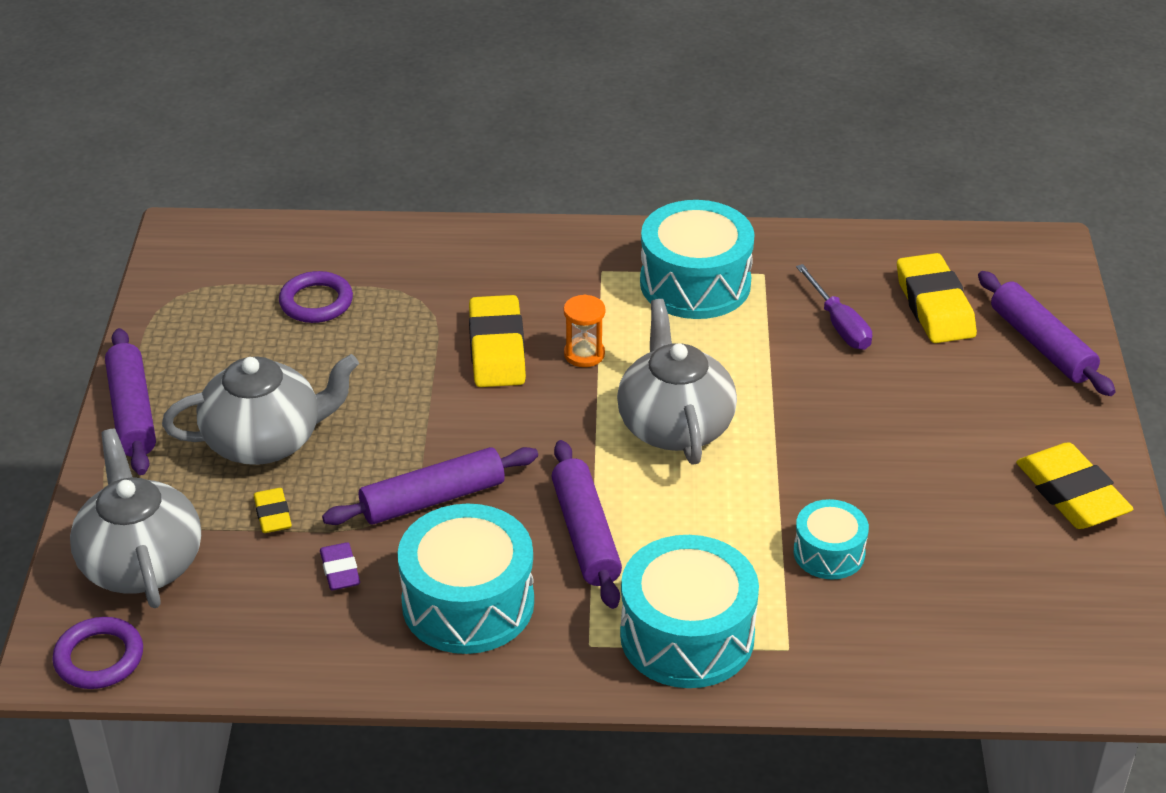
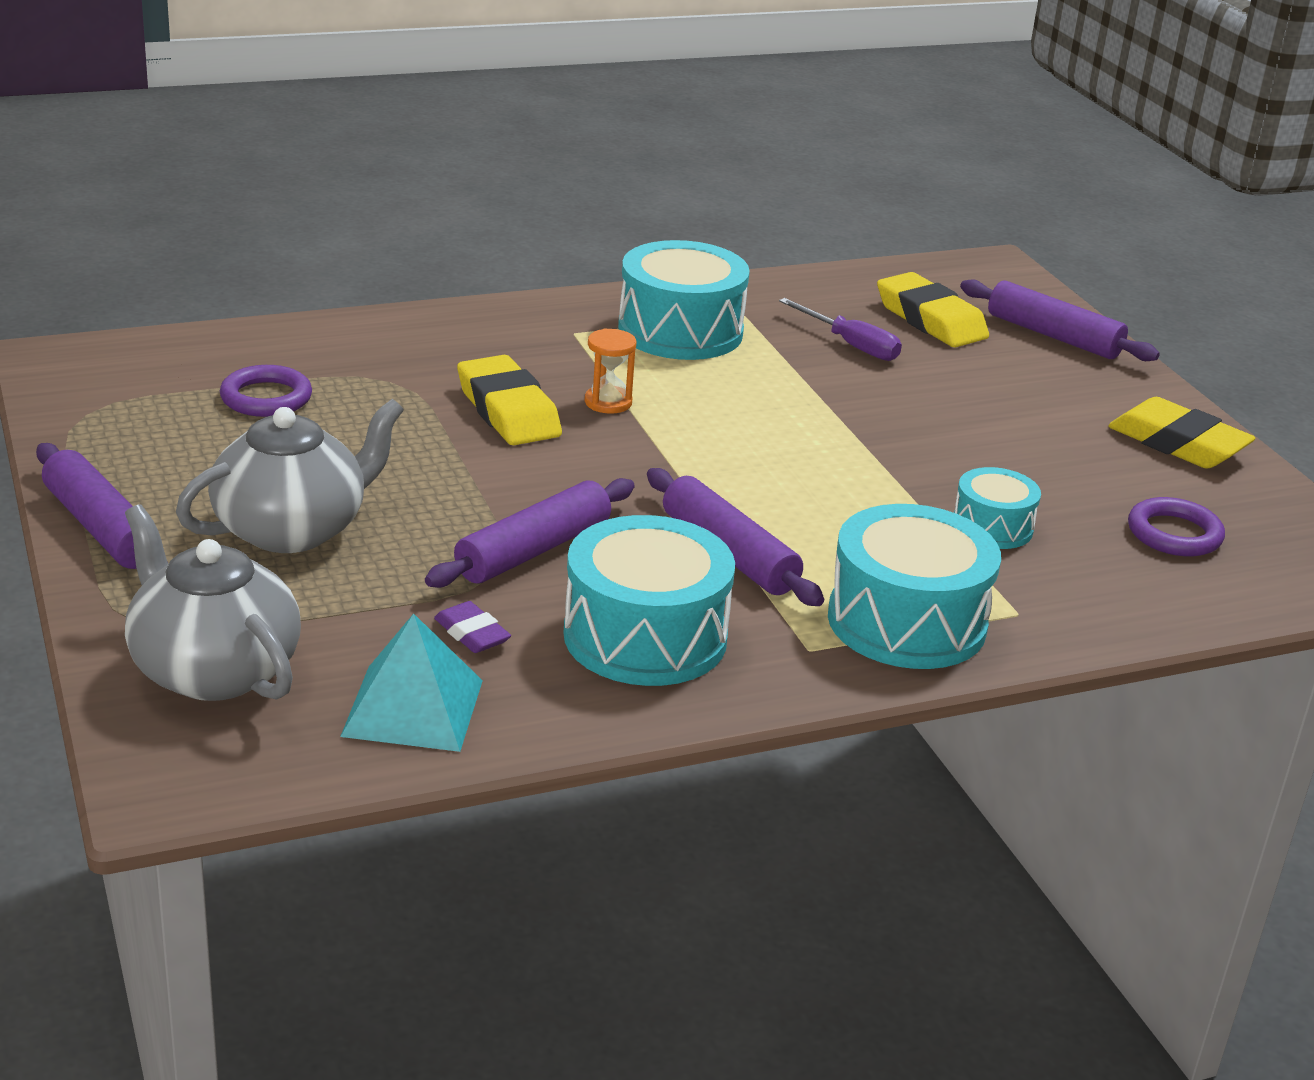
camera: 25 degrees left, 10 degrees down
(99, 658) = (221, 775): purple ring -> purple ring (1174, 534)
(259, 630) = (413, 708): none -> turquoise pyramid
(273, 515) = (351, 596): yellow eraser -> none
(674, 425) = (750, 447): grey teapot -> none

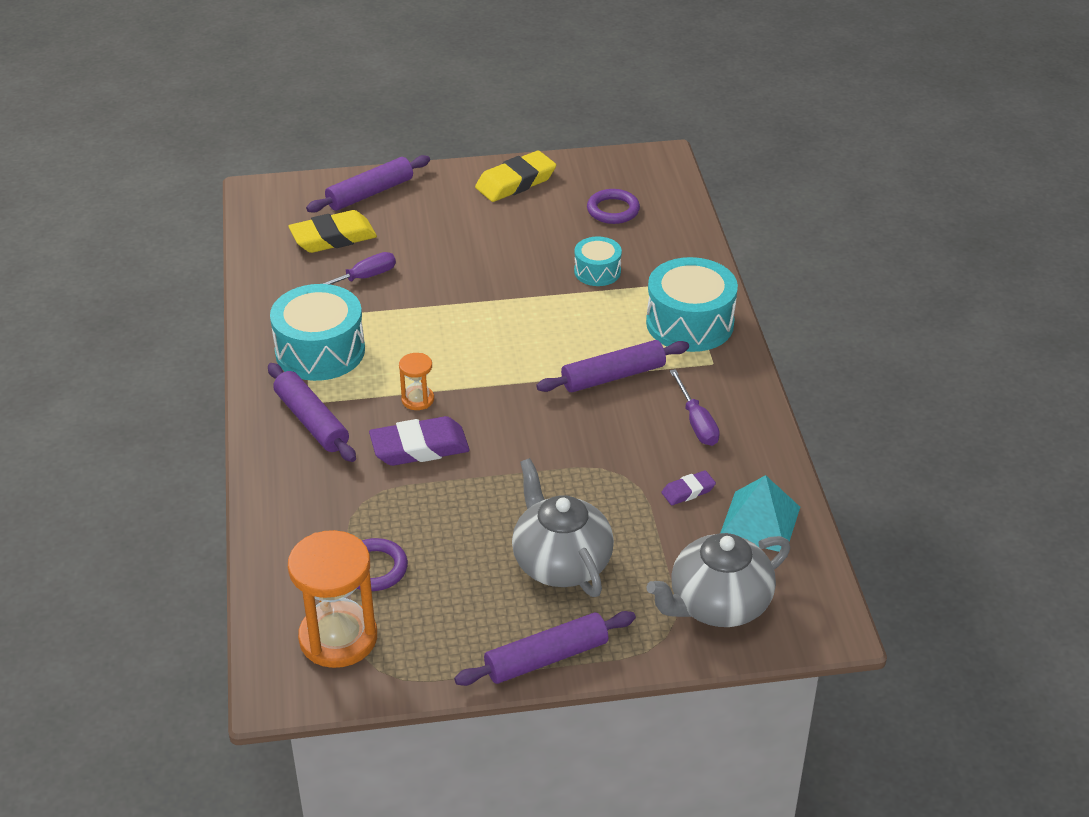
camera: 75 degrees left, 10 degrees up
(141, 385) = (338, 638): none -> orange hourglass
(508, 411) = (419, 447): yellow eraser -> purple eraser
(533, 550) = (600, 456): purple rolling pin -> purple rolling pin (311, 421)
(645, 637) = (696, 422): turquoise drum -> purple screwdriver

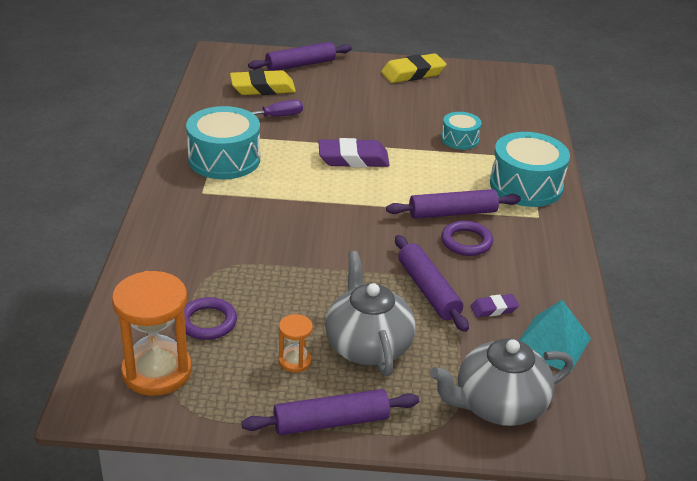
camera: 10 degrees right, 5 degrees down
(311, 421) = (199, 206): purple rolling pin -> purple rolling pin (428, 290)
(417, 399) = (288, 204): orange hourglass -> orange hourglass (295, 361)
(419, 447) = (278, 238): purple eraser -> purple eraser (353, 159)
(613, 210) = (483, 101): purple ring -> purple ring (466, 242)
(696, 422) = (514, 258): purple screwdriver -> none

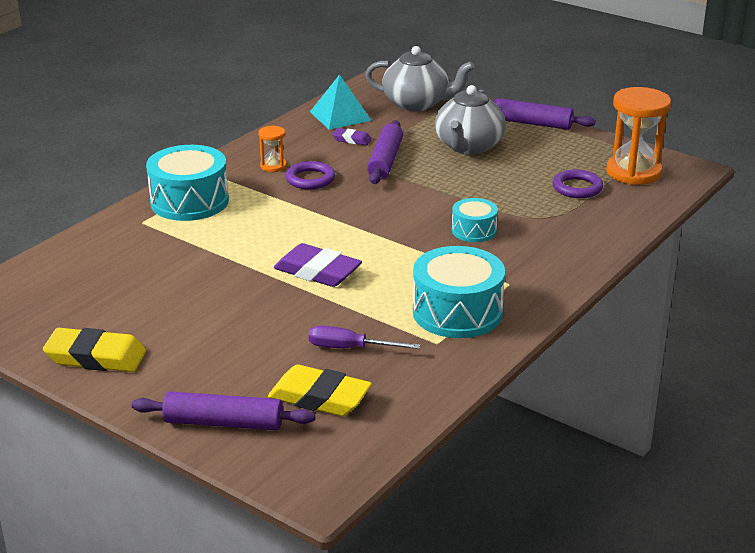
camera: 145 degrees left, 5 degrees down
(295, 361) = (529, 152): orange hourglass -> orange hourglass (273, 166)
(452, 213) = (290, 200): purple rolling pin -> none
(460, 139) = (178, 258): turquoise drum -> turquoise drum (474, 231)

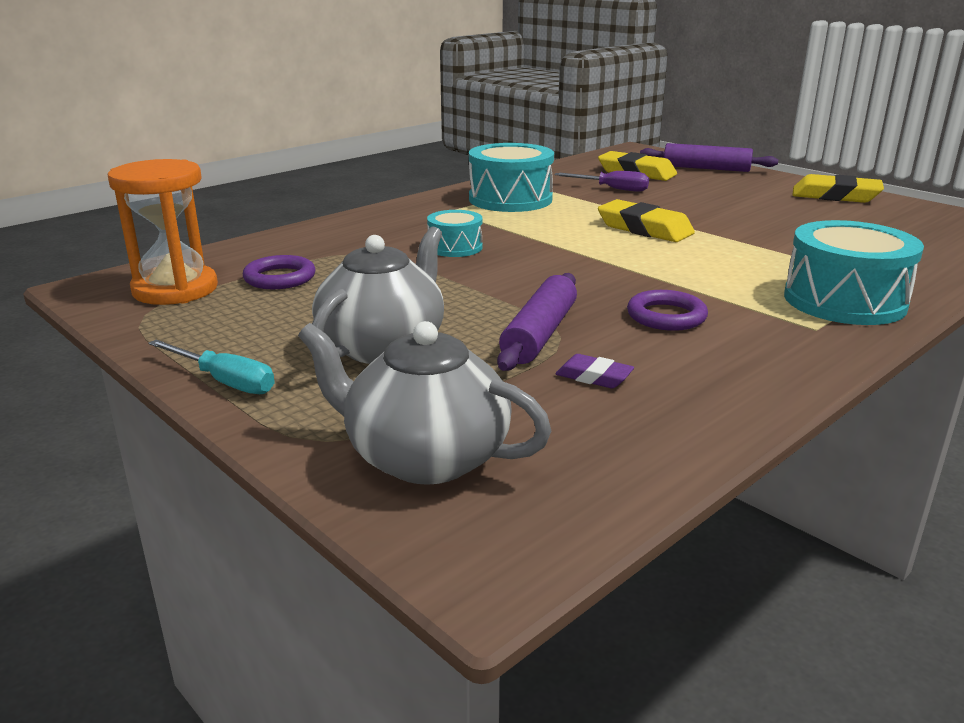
camera: 170 degrees left, 5 degrees down
(273, 166) = (734, 340): orange hourglass -> none
(317, 272) = (644, 229): purple eraser -> yellow eraser
(340, 116) = (616, 438): turquoise pyramid -> none
(531, 123) = (225, 381): purple rolling pin -> turquoise screwdriver

